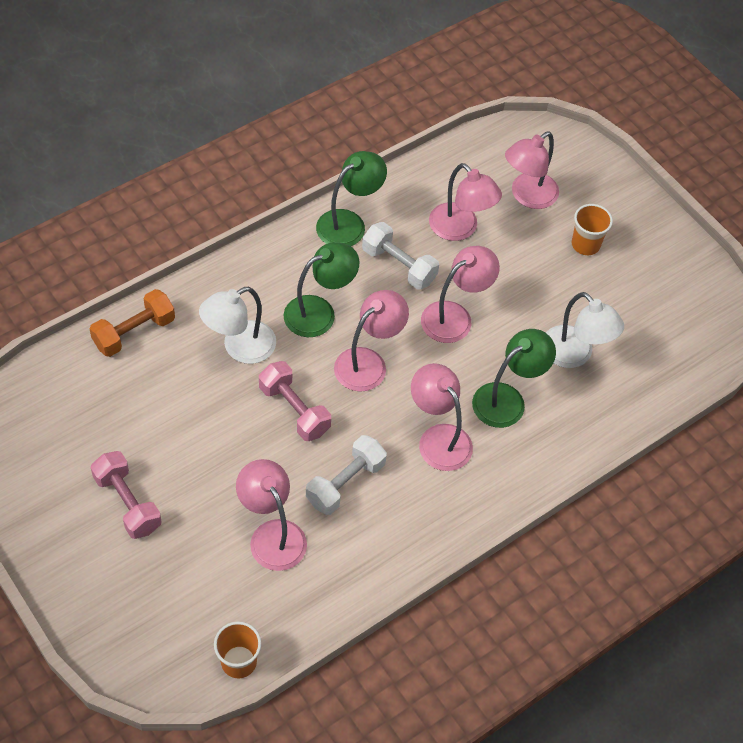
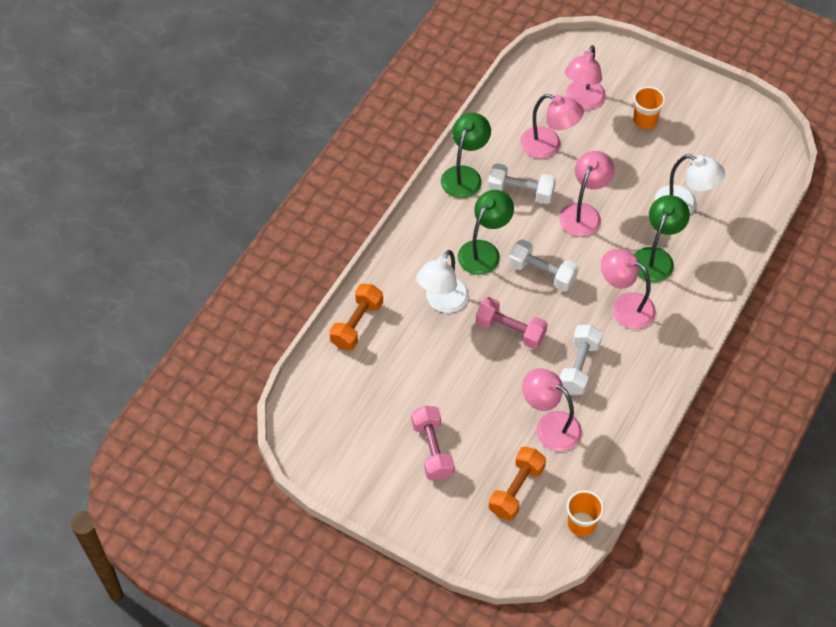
camera: 20 degrees left, 0 degrees up
(127, 503) = (432, 450): pink dumbbell -> pink dumbbell turned 45 degrees clockwise
(190, 589) = (516, 490): none -> orange dumbbell
(368, 362) = (542, 273): pink lamp -> white dumbbell

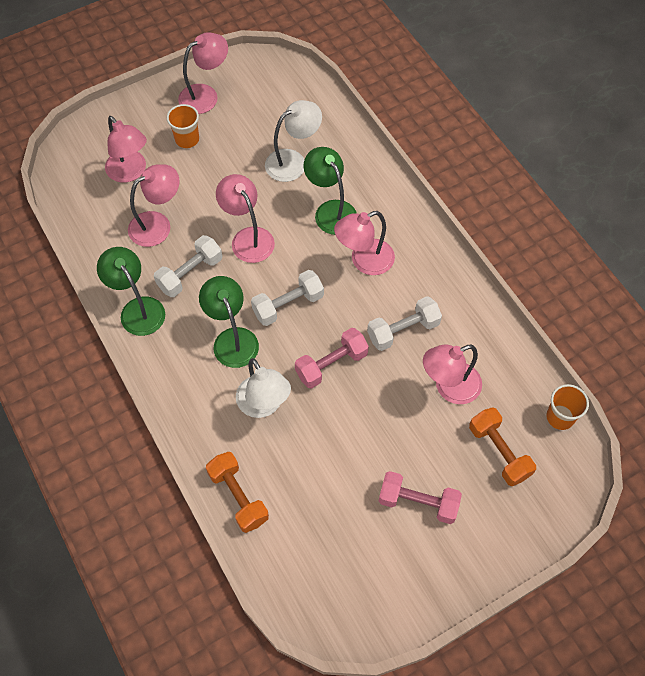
camera: 60 degrees left, 5 degrees up
(579, 367) = (403, 330): white dumbbell -> white dumbbell turned 75 degrees counterclockwise
(700, 108) = (205, 95): none -> pink lamp

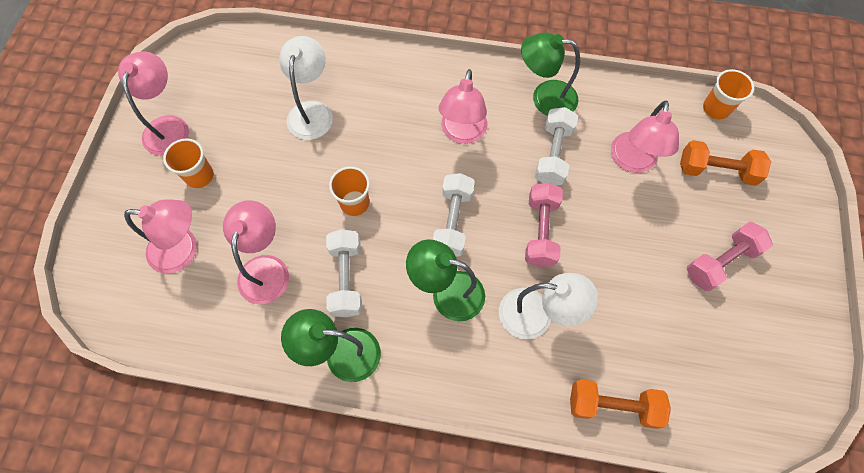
camera: 50 degrees left, 5 degrees up
(248, 238) = (354, 203): pink lamp -> orange cup
(330, 210) = (389, 120): green lamp -> green lamp (544, 98)

